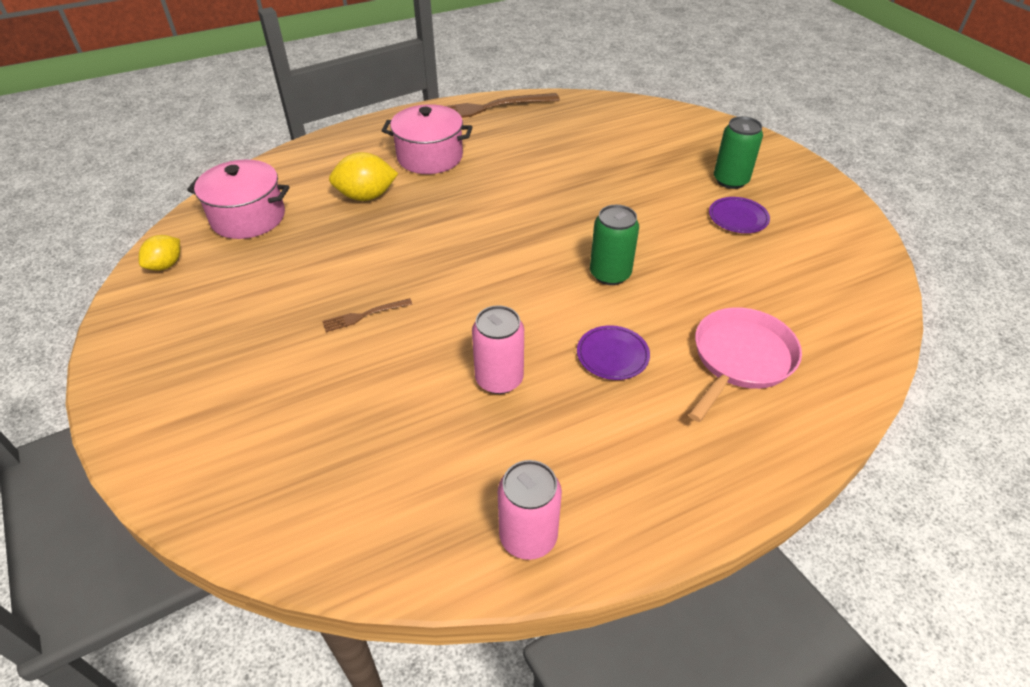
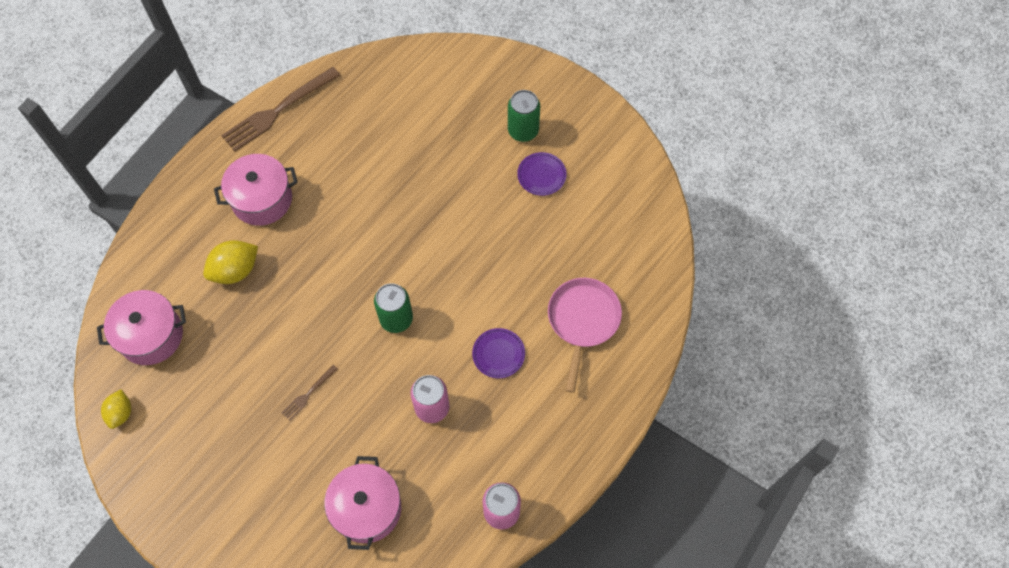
camera: 25 degrees left, 20 degrees up
(350, 456) = (367, 508): none -> pink pot
(610, 274) = (467, 277): green can -> green can (396, 319)

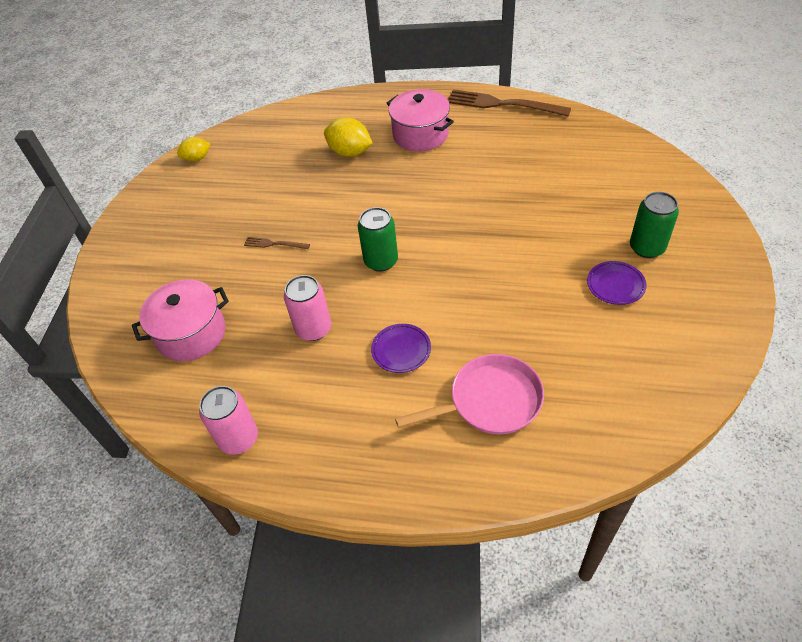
camera: 65 degrees right, 15 degrees down
(151, 335) = (266, 141): pink pot -> none

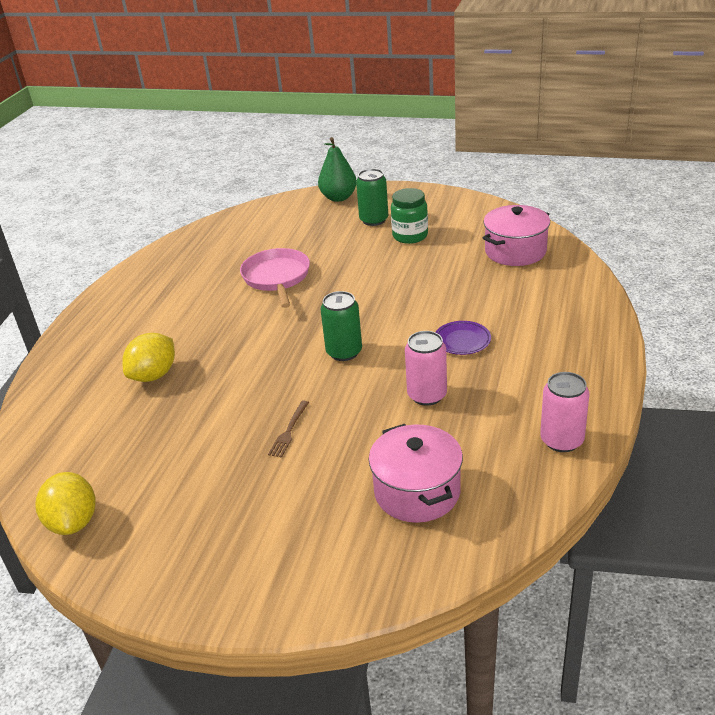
camera: 85 degrees left, 15 degrees down
(197, 158) = (73, 522): yellow lemon -> yellow lemon, size x1.56
(420, 135) = (155, 324): pink pot -> pink pot (515, 251)
(490, 401) = (521, 297): pink pan -> pink pan (277, 278)
(501, 104) = (139, 273): brown fork -> none
(615, 285) = (410, 236): purple plate -> green jar
(695, 209) = (338, 197): none -> green pear

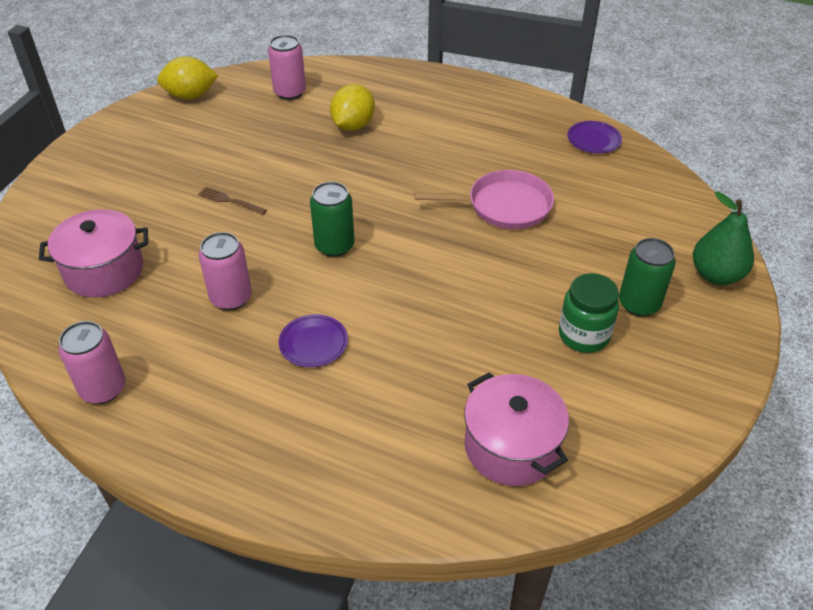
camera: 95 degrees right, 10 degrees up
(80, 434) = (290, 92): none -> pink can
(154, 375) = (353, 125): yellow lemon -> yellow lemon turned 75 degrees clockwise
(184, 247) = (594, 140): none -> purple plate

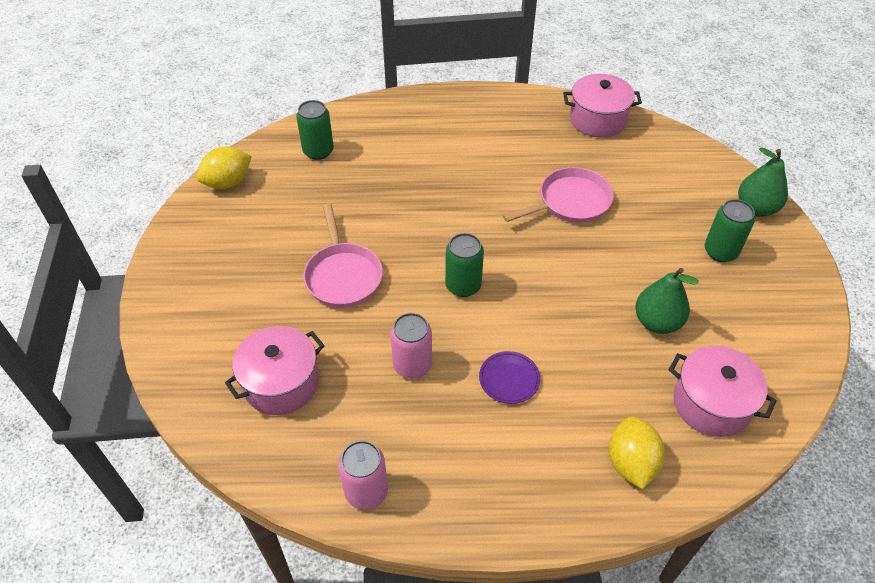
camera: 25 degrees left, 5 degrees up
(229, 201) = (343, 275): brown fork -> pink pan
(290, 92) = (318, 151): pink can -> green can
(353, 125) = (397, 167): yellow lemon -> yellow lemon (631, 463)
(511, 346) = (657, 322): none -> green pear
(583, 335) = (700, 292): green jar -> none
(594, 140) = (597, 119): purple plate -> pink pot

